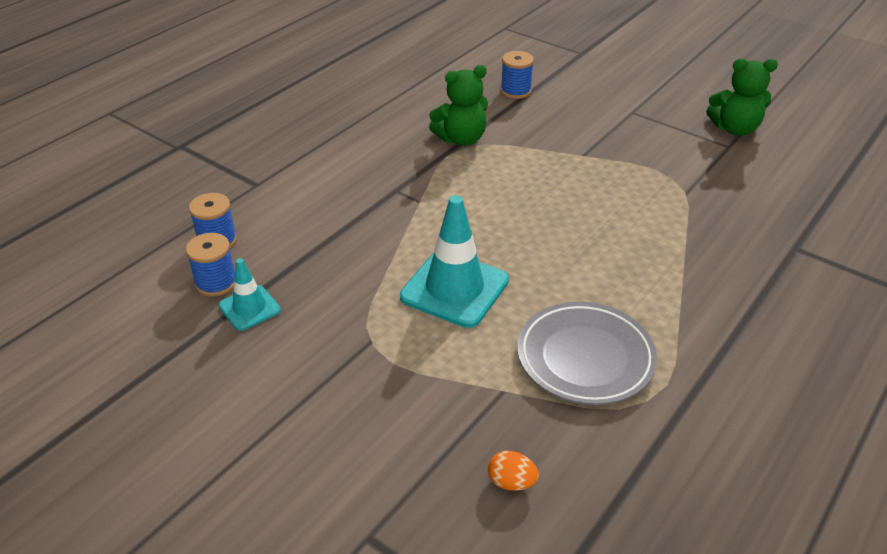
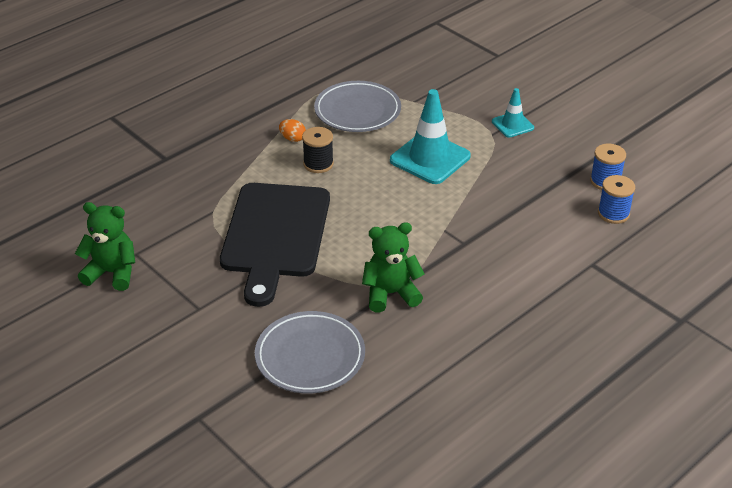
camera: 170 degrees left, 0 degrees up
(249, 308) = (576, 162): turquoise traffic cone -> turquoise traffic cone (512, 125)
(511, 482) = (422, 65): orange egg -> orange egg (292, 139)
(515, 91) = (310, 356): blue spool -> grey plate
(599, 263) = (318, 164): none -> black spool
(602, 177) = (275, 235): none -> black cutting board

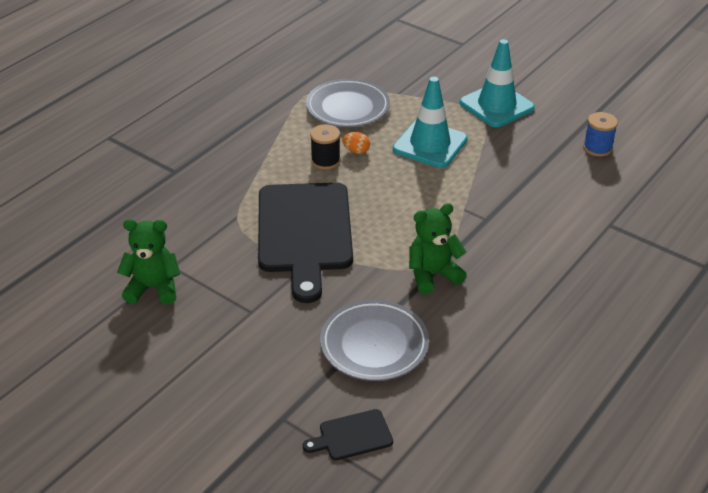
camera: 10 degrees left, 0 degrees up
(261, 444) = (352, 436): none -> black cutting board
(292, 139) = (293, 139): orange egg -> orange egg (356, 151)
(512, 125) = (496, 105): turquoise traffic cone -> turquoise traffic cone, size x1.82
(613, 213) = (614, 176): blue spool -> none

